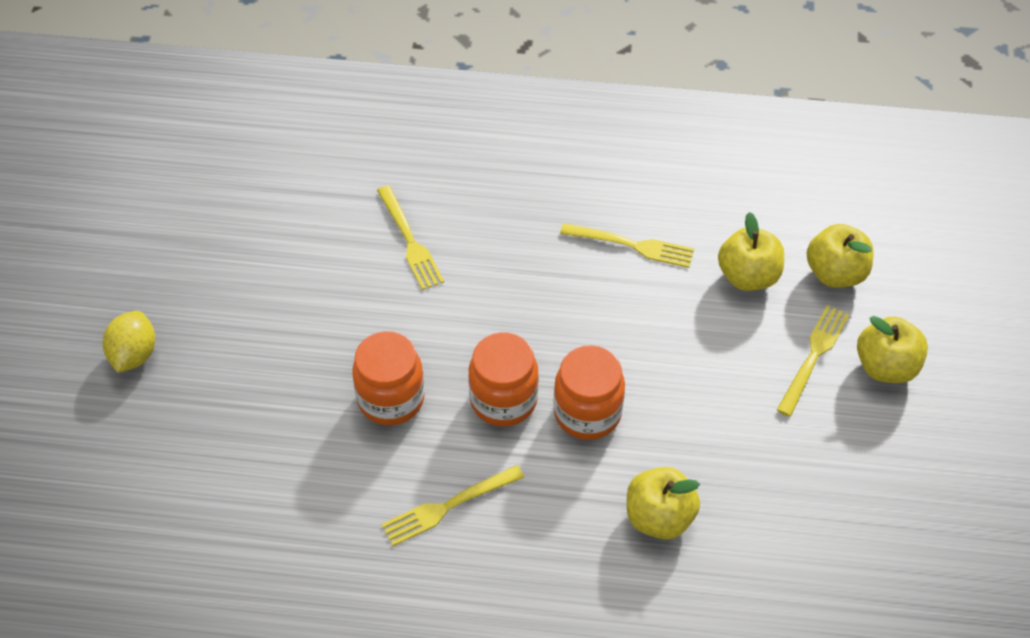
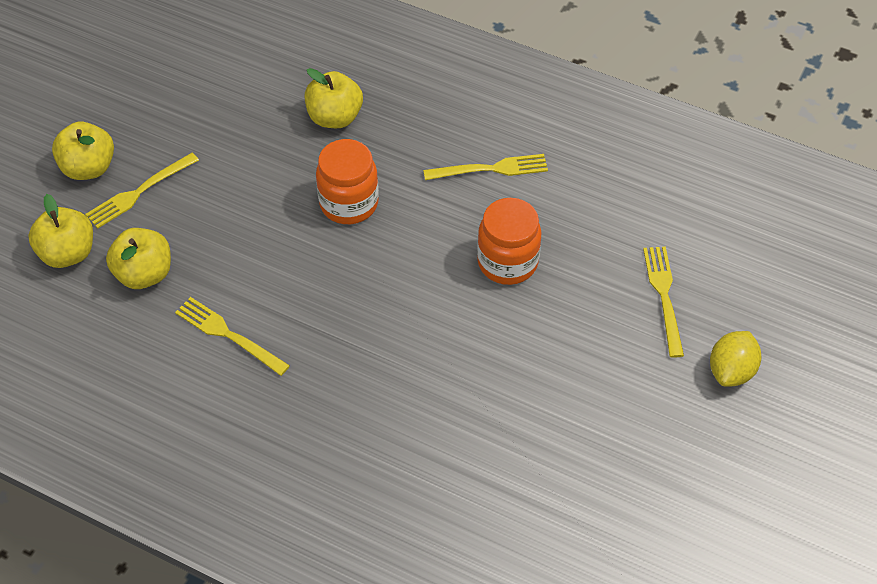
camera: 160 degrees left, 0 degrees up
(410, 241) = (436, 405): yellow fork -> yellow fork (663, 296)
(503, 400) = (412, 233): orange jar -> none

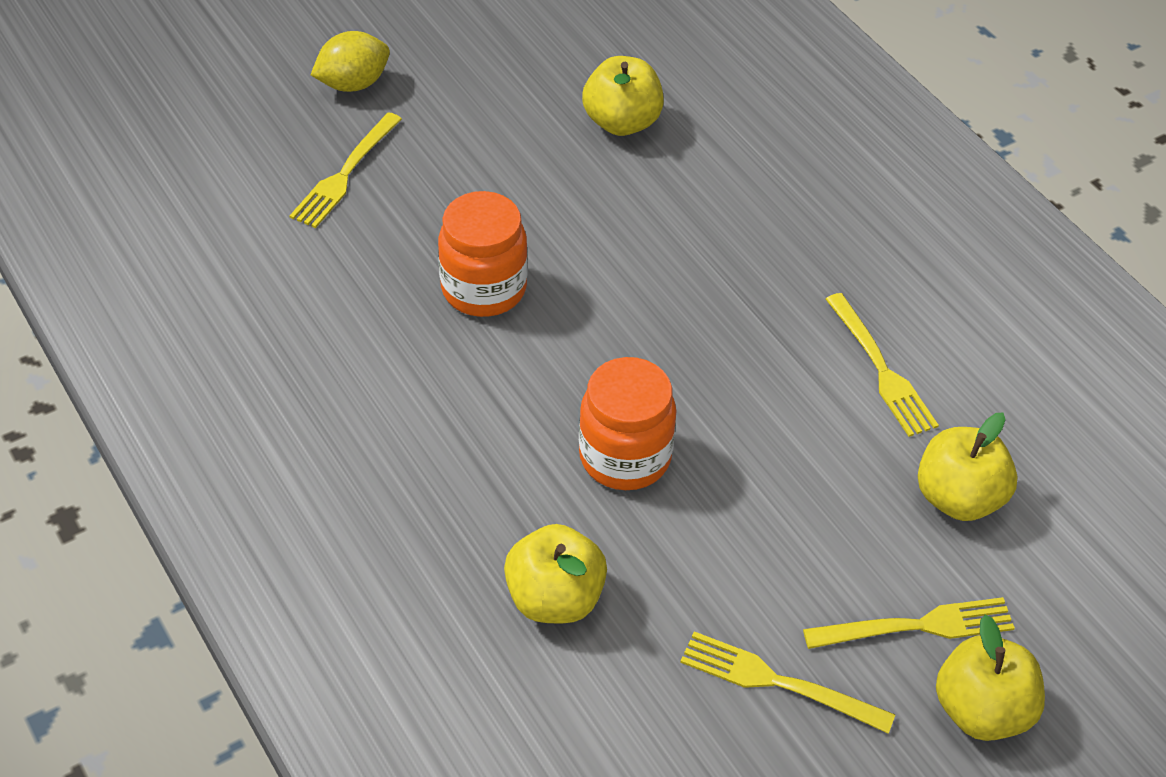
camera: 150 degrees left, 5 degrees down
(68, 253) = (1059, 581): yellow apple -> yellow apple (622, 122)
(491, 169) = (401, 408): yellow fork -> yellow fork (777, 682)

